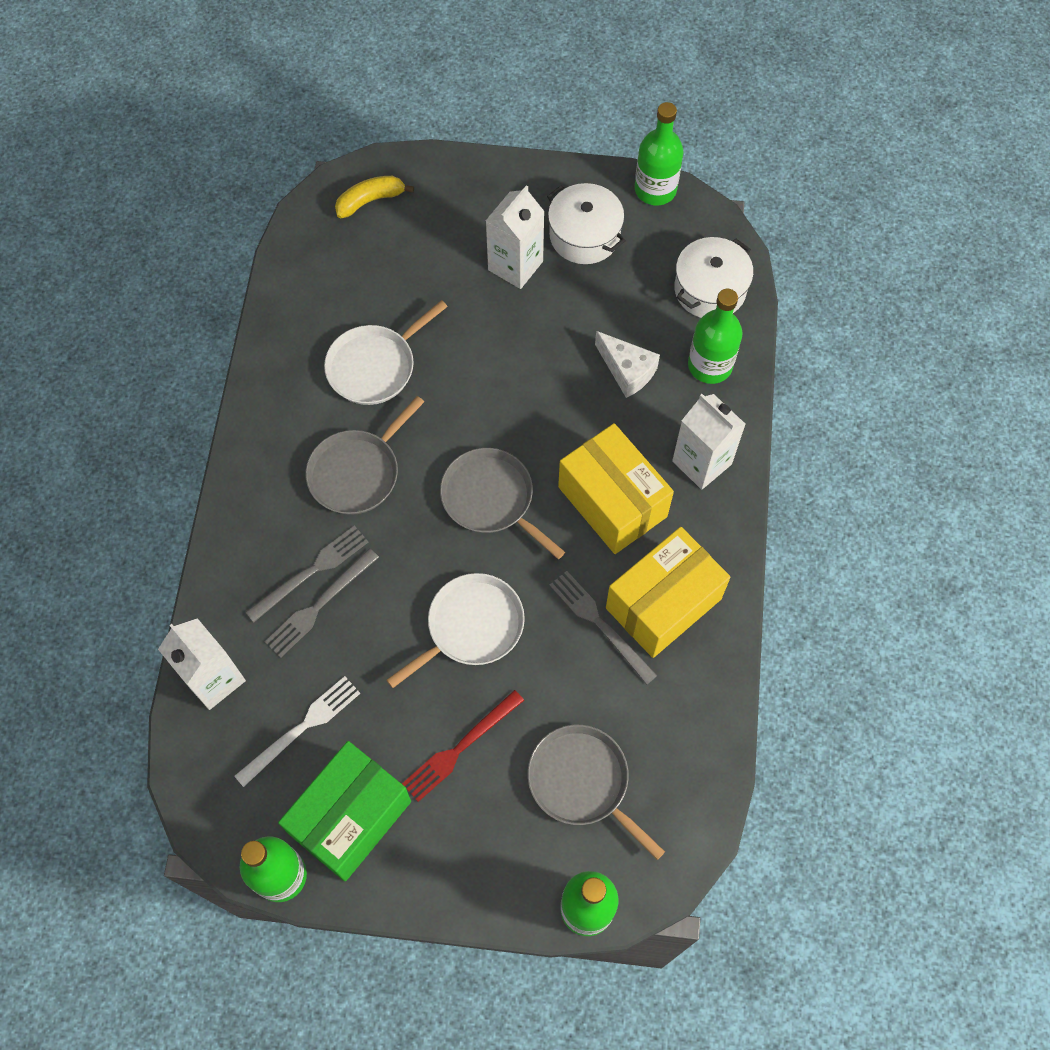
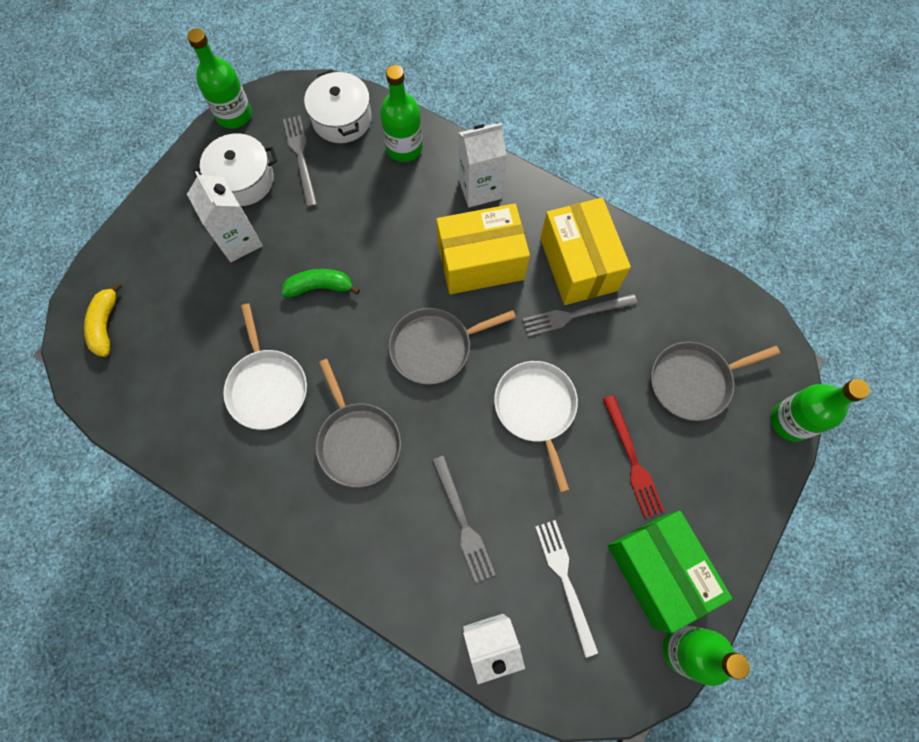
camera: 65 degrees left, 5 degrees up
(311, 571) = (429, 517): grey fork -> grey fork (301, 157)
(503, 362) = (320, 287): none -> green banana
(627, 371) = (377, 203): white cheese -> none

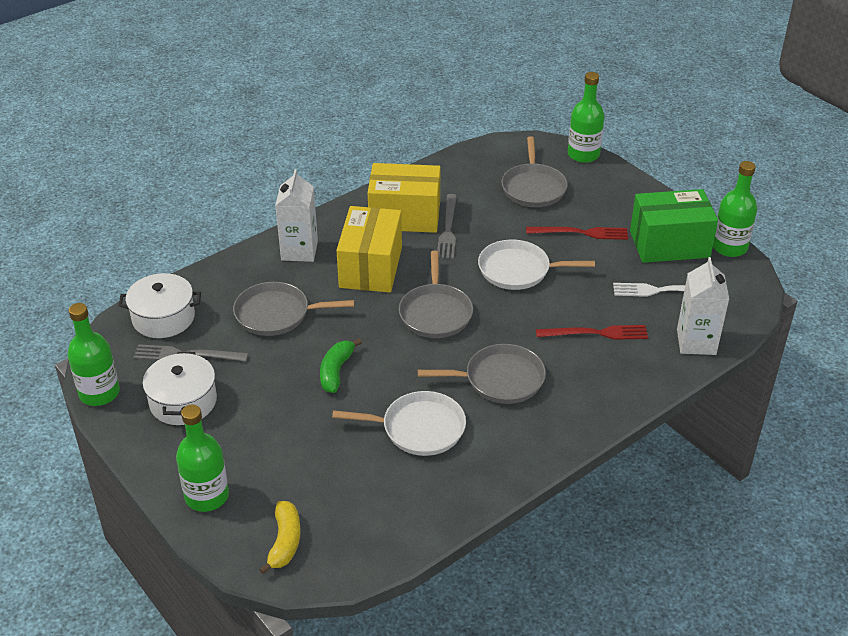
camera: 70 degrees left, 30 degrees down
(105, 324) = (285, 542): yellow banana -> yellow banana turned 105 degrees counterclockwise
(239, 240) = (251, 418): white carton -> none
(380, 206) = (276, 314): none -> grey pan
(404, 147) = (225, 285): green bottle -> green bottle (207, 496)
(463, 522) = (596, 333): grey fork -> red fork

